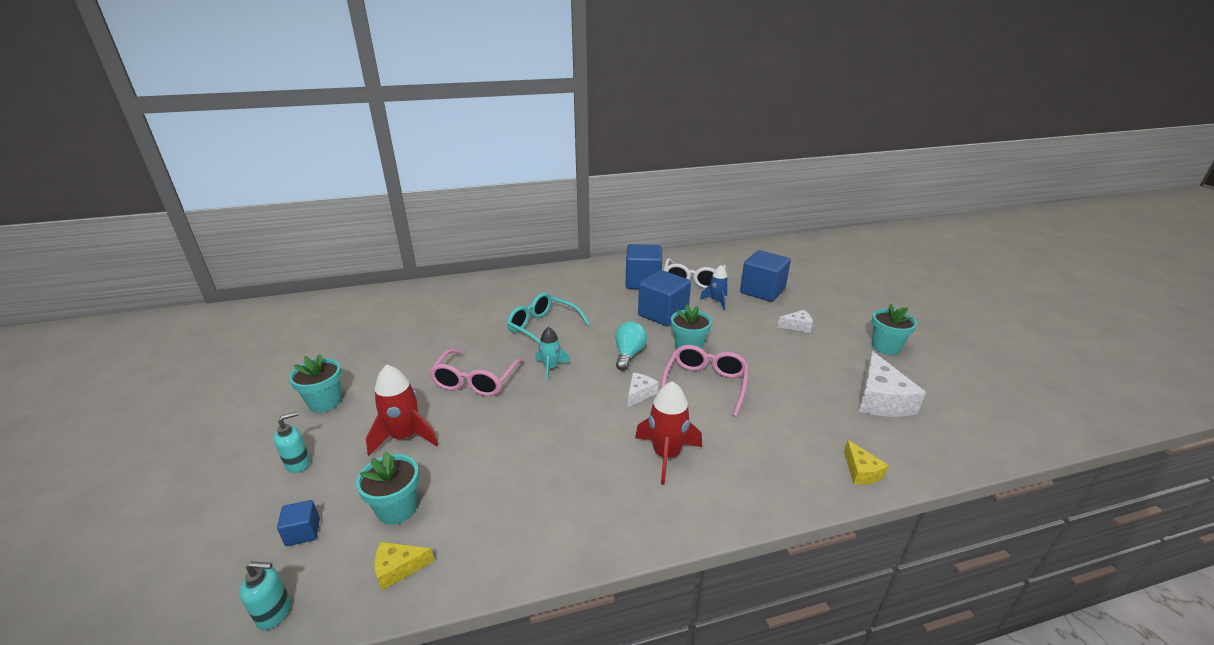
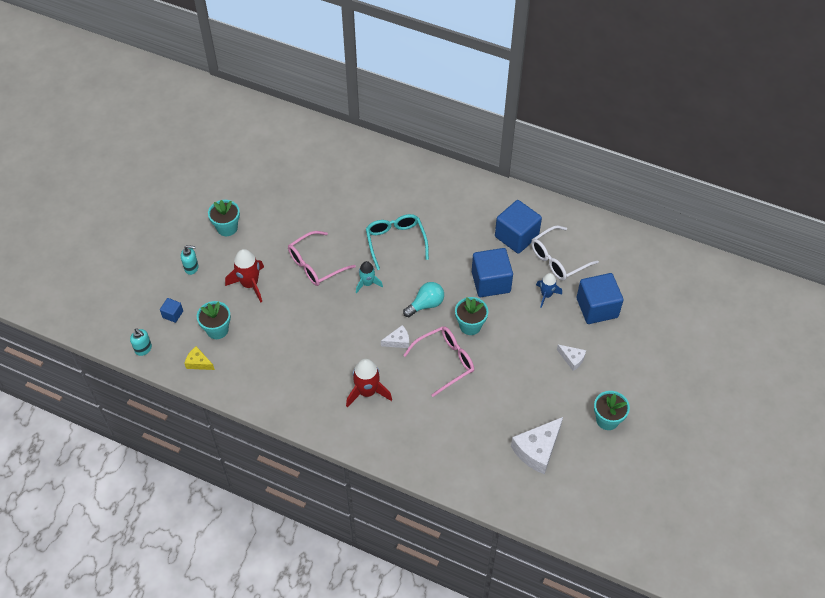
camera: 40 degrees right, 25 degrees up
(861, 471) = (455, 477): yellow cheese -> none

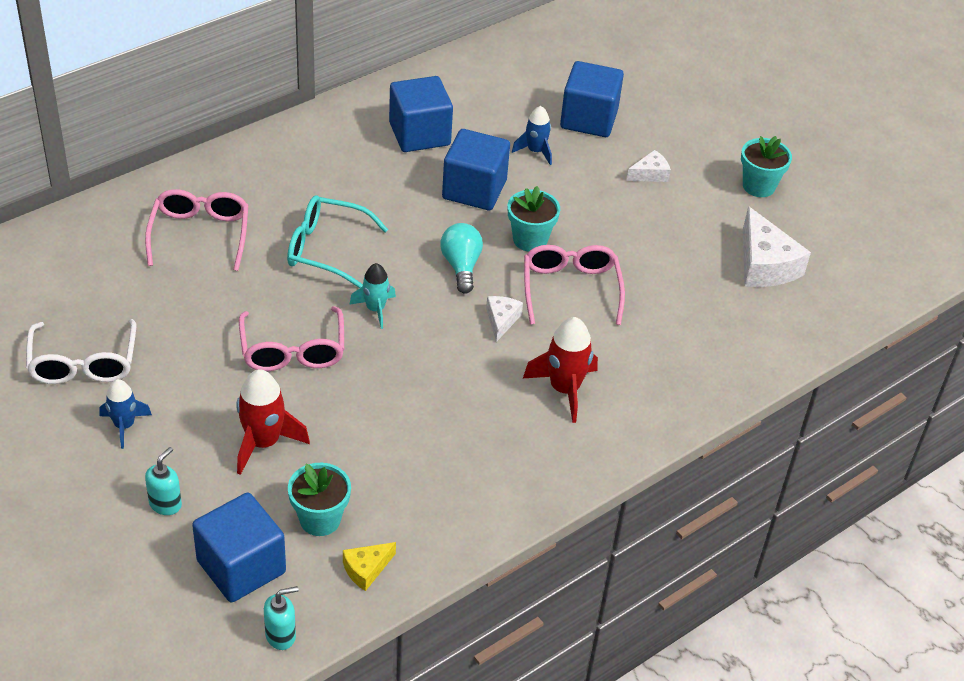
camera: 65 degrees left, 10 degrees down
(173, 314) = (241, 567): blue cube -> blue cube, size x2.16
(227, 228) = (124, 426): turquoise flower pot -> blue rocket
(368, 187) = (200, 234): none -> pink glasses
(558, 259) = (488, 116): white glasses -> white glasses (83, 364)

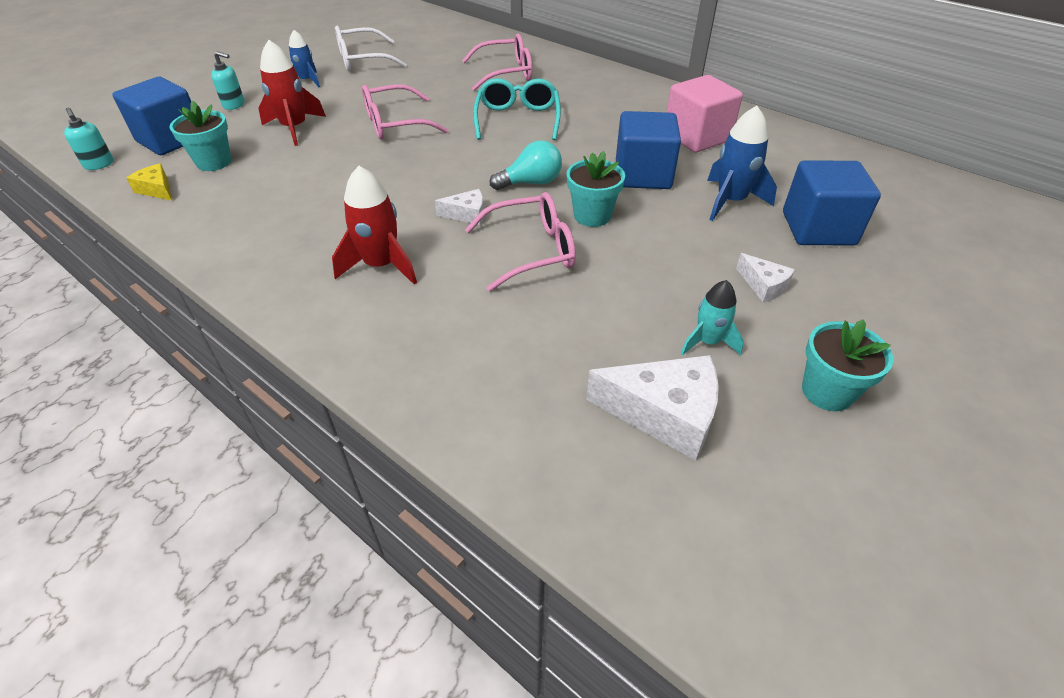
camera: 80 degrees right, 0 degrees up
(375, 309) = (455, 150): turquoise rocket -> turquoise rocket (708, 342)
(419, 134) = (696, 137): blue cube -> pink cube
(535, 151) = (730, 201): blue rocket -> blue rocket, size x1.56
(764, 265) = (664, 414): white cheese -> white cheese turned 135 degrees counterclockwise

